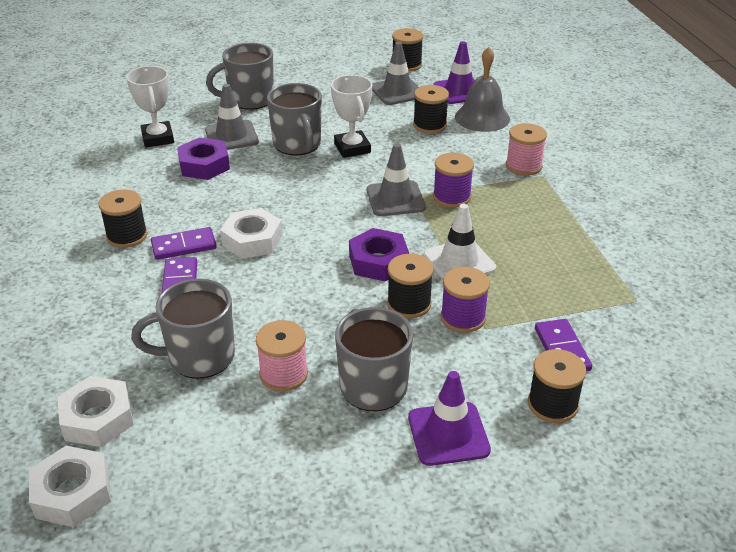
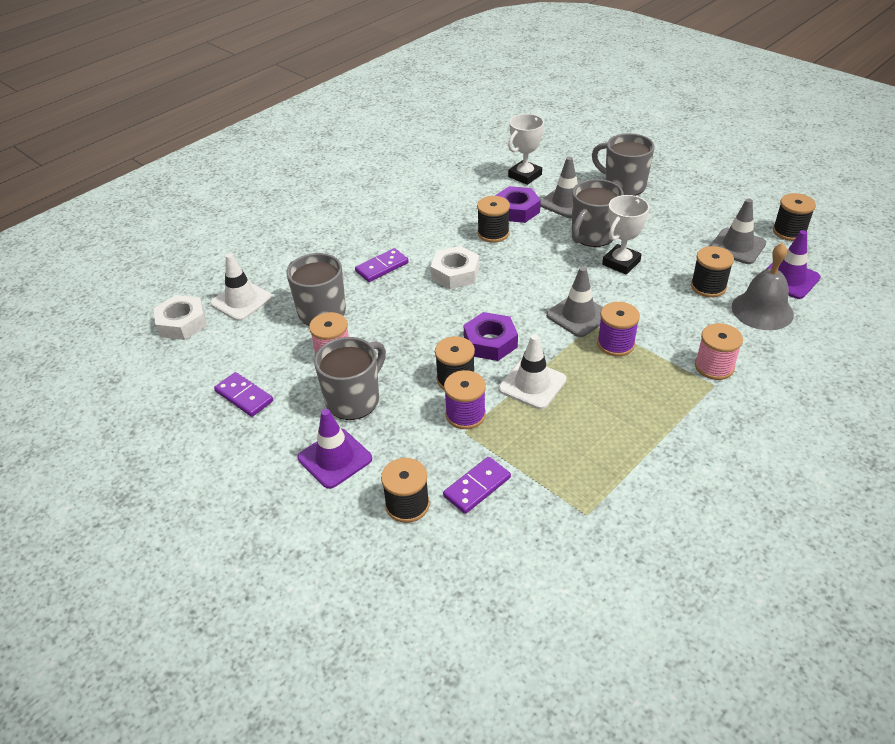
camera: 60 degrees right, 5 degrees up
(97, 418) = (241, 301): white nut -> white traffic cone
(127, 236) = (407, 222): black spool -> black spool (493, 233)
(184, 246) = (420, 249): purple domino -> purple domino (244, 396)

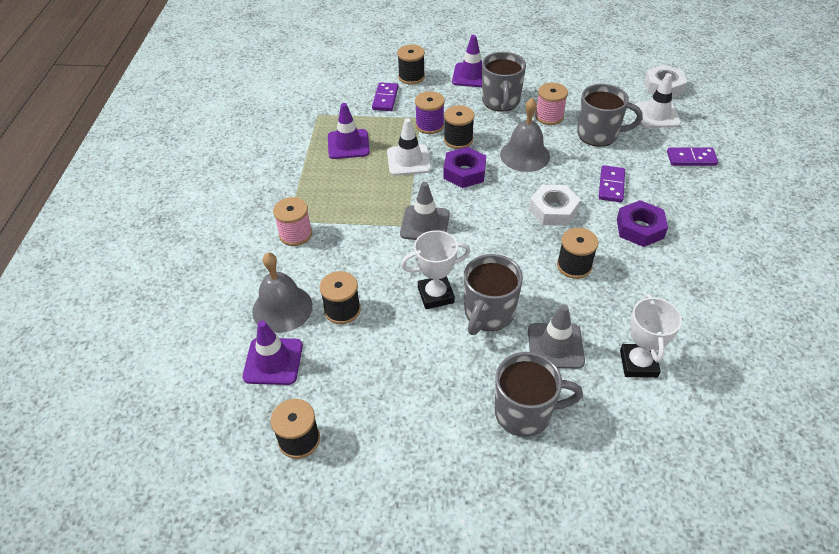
camera: 140 degrees right, 5 degrees up
(244, 396) = (560, 75): purple domino -> purple domino (691, 158)
(413, 328) = (525, 155): none -> grey bell
(516, 210) = (588, 306): purple nut -> purple nut (640, 228)
(582, 442) = (348, 144): none -> purple traffic cone
(592, 236) = (488, 314): grey mug -> grey mug turned 150 degrees counterclockwise
(615, 344) = (378, 215): purple spool -> none
(621, 263) = (435, 295): white trophy -> white trophy turned 75 degrees clockwise
(737, 246) = (343, 380): grey traffic cone -> none

